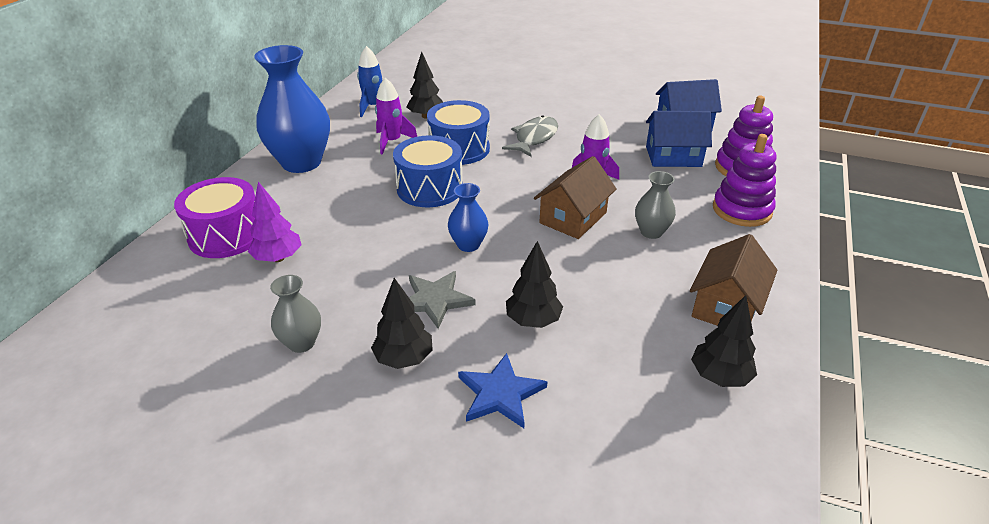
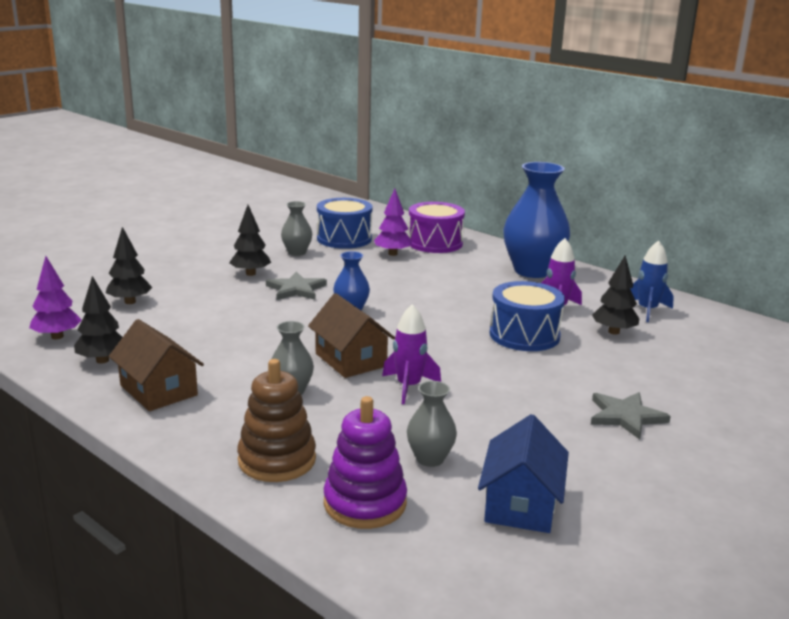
camera: 110 degrees right, 15 degrees down
(430, 188) = (452, 310): blue drum -> blue drum (344, 239)
(500, 393) = (188, 292): blue star -> none
(533, 320) = (237, 314): black tree -> black tree (130, 302)
(534, 138) = (530, 379): grey fish -> none
(556, 104) = (625, 416): none -> grey star
(673, 156) = (430, 458): blue house -> grey vase
(712, 455) = (57, 336): none -> purple tree
(742, 210) = (277, 460): purple stacking toy -> brown stacking toy

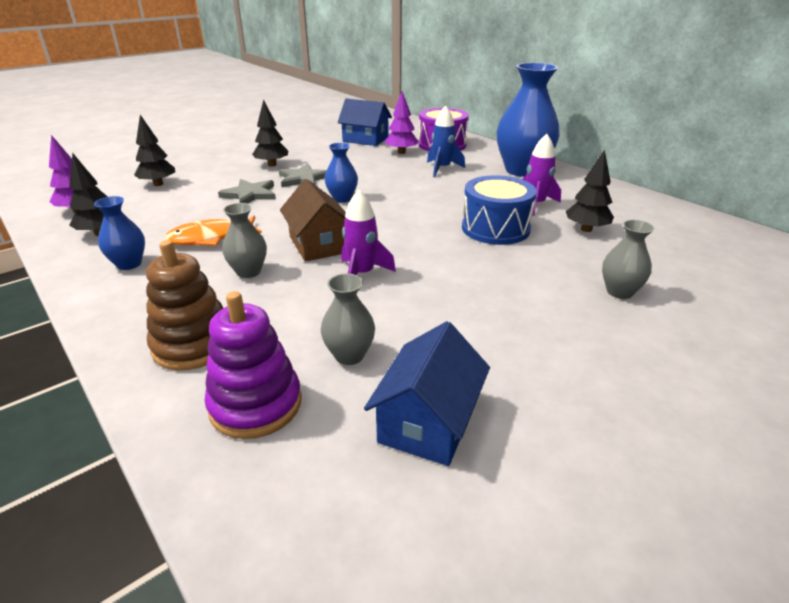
camera: 10 degrees right, 10 degrees up
(158, 390) = (129, 264): brown house -> blue vase
(230, 359) = (210, 238): none -> orange fish
(297, 252) = (320, 149): grey vase -> grey vase (619, 292)
(344, 239) = (365, 139): blue drum -> blue house
(625, 416) = (578, 321): grey star -> grey star (250, 194)
(647, 310) = (625, 210): blue rocket -> blue rocket (442, 168)

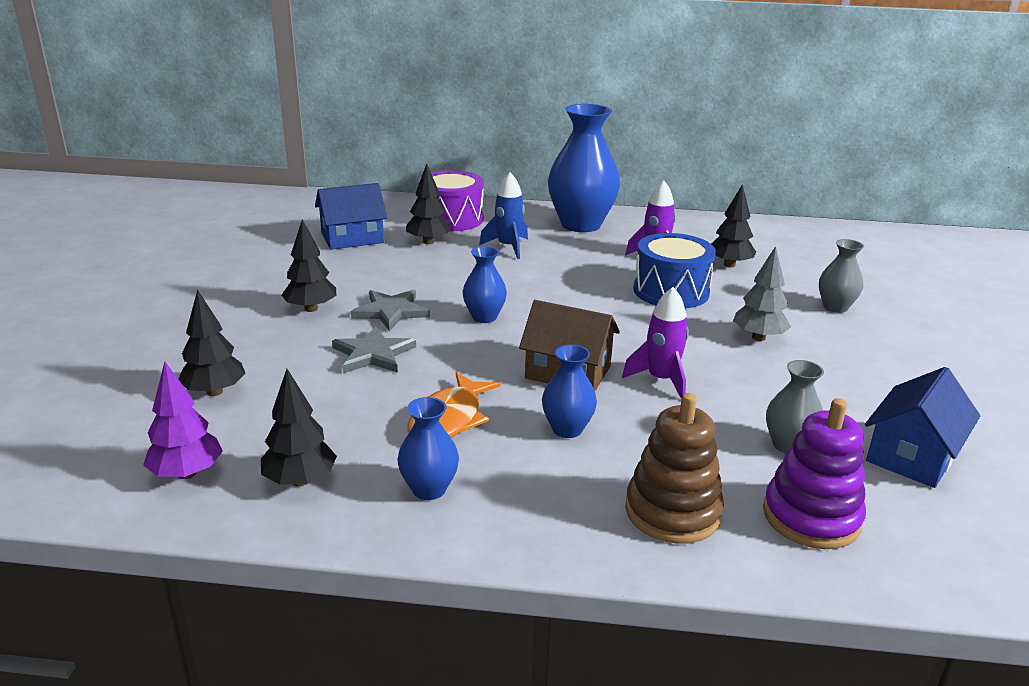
camera: 45 degrees left, 5 degrees down
(248, 272) = (567, 429): grey vase -> blue vase
(401, 152) = (428, 242): purple tree -> black tree
(428, 421) = (912, 455): blue house -> blue house turned 60 degrees clockwise
(495, 282) = (758, 337): none -> grey tree

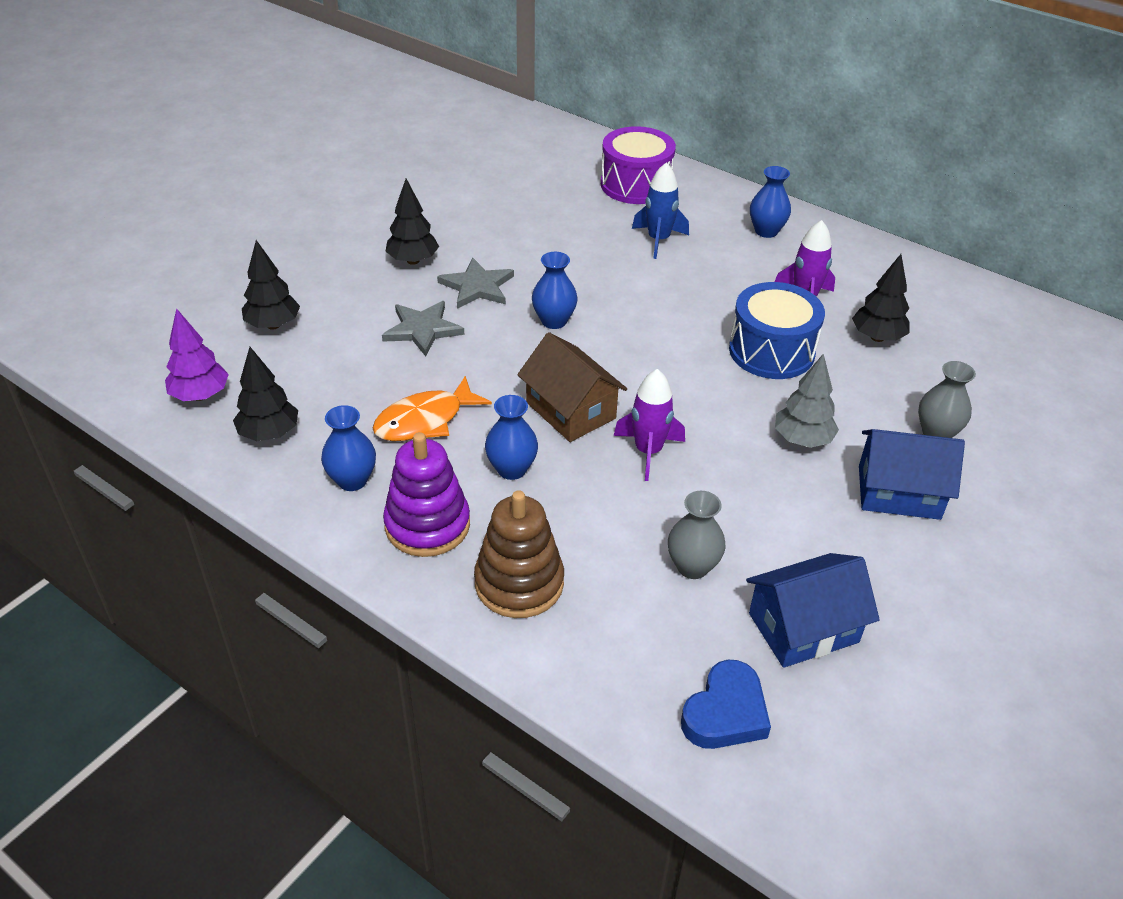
camera: 30 degrees right, 15 degrees up
(352, 238) = (518, 184): blue house -> blue house (899, 492)
(428, 242) = (586, 209): black tree -> none
(581, 225) = (766, 231): blue vase -> blue vase, size x0.49
(811, 517) = (632, 641): purple stacking toy -> purple stacking toy (427, 525)
(939, 538) = (725, 712): none -> blue heart

